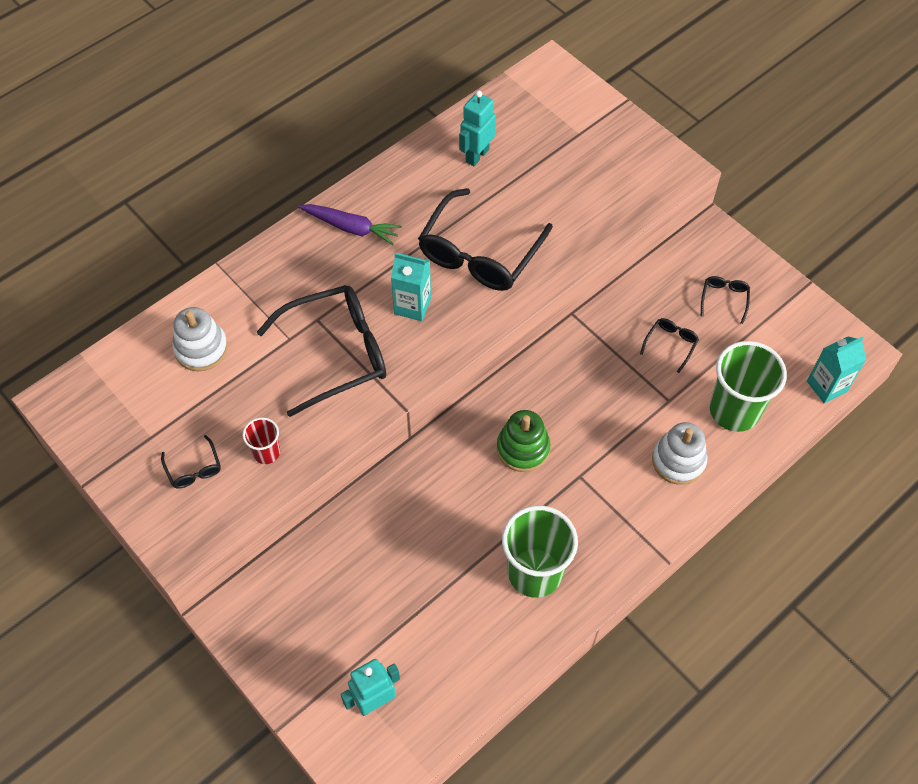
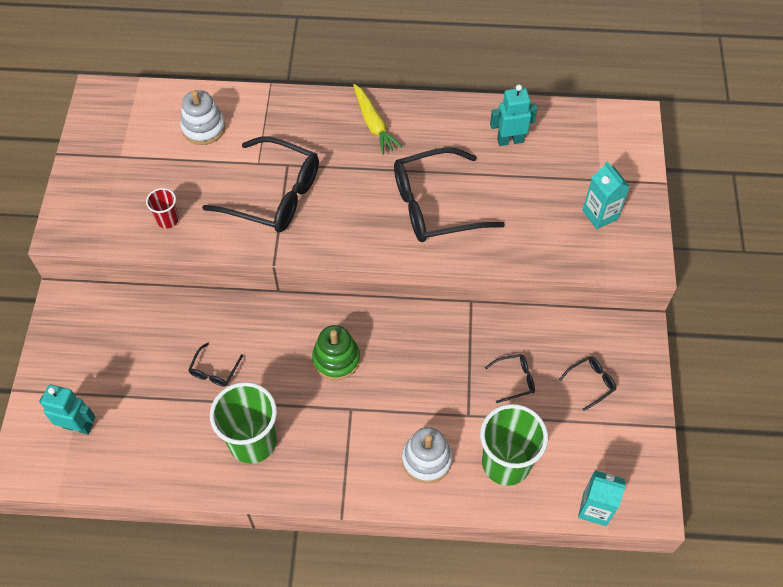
camera: 45 degrees right, 0 degrees up
(194, 469) = (120, 195): black glasses -> black glasses (214, 371)
(351, 228) = (373, 124): purple carrot -> yellow carrot
(412, 306) = (353, 204): turquoise carton -> turquoise carton (600, 215)

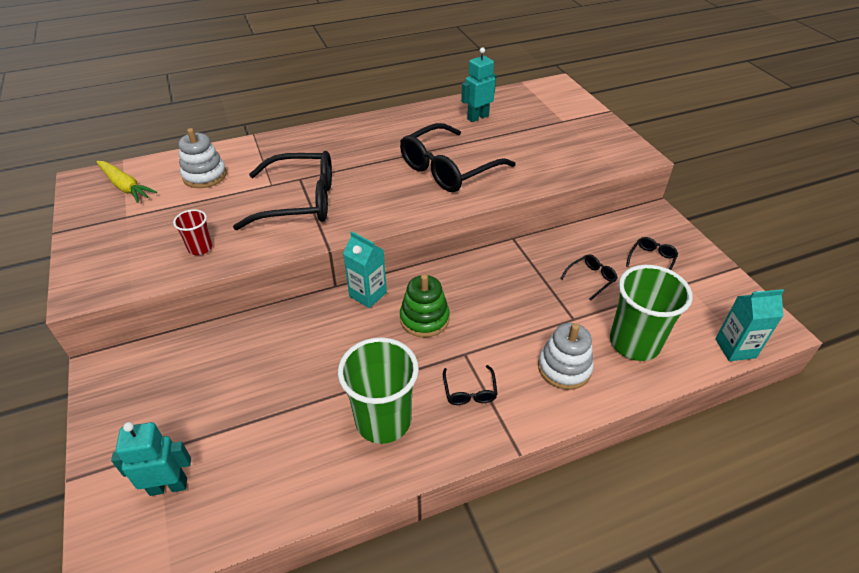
camera: 25 degrees left, 15 degrees down
(214, 371) = (306, 372): black glasses -> black glasses (469, 391)
(373, 124) = (360, 135): yellow carrot -> yellow carrot (125, 186)
(600, 215) = (581, 139): turquoise carton -> turquoise carton (368, 294)

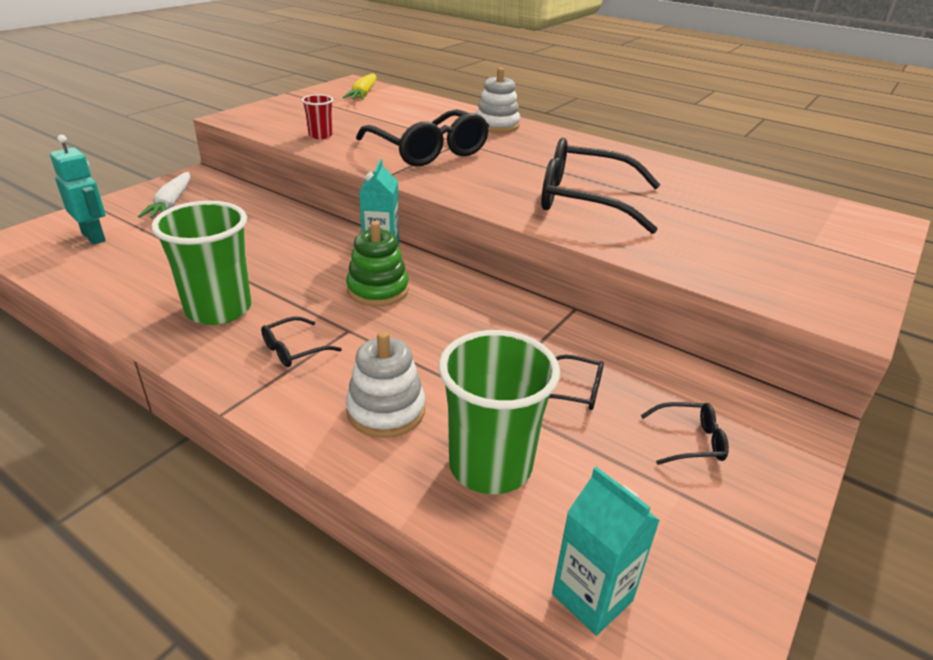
camera: 55 degrees right, 10 degrees down
(150, 405) = (171, 203): none -> white carrot
(204, 176) = (412, 111): white stacking toy -> white stacking toy (497, 125)
(477, 117) = (710, 191): turquoise robot -> none

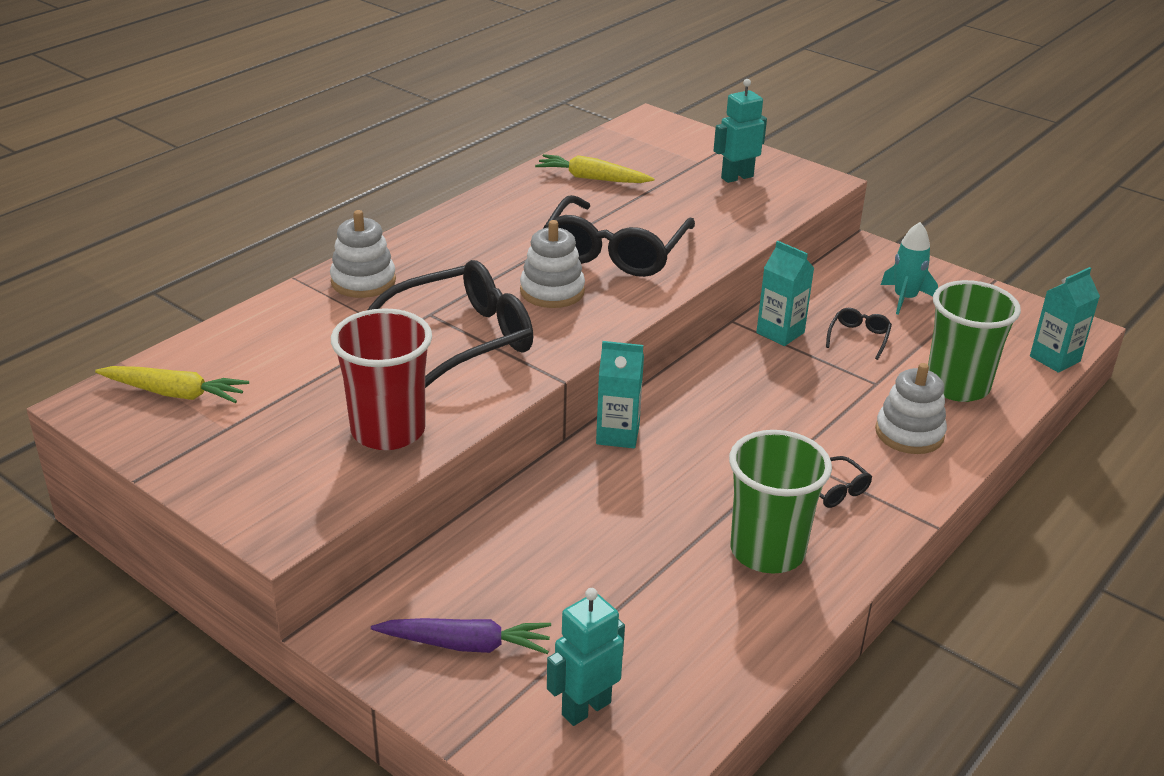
camera: 85 degrees left, 0 degrees up
(171, 203) = (465, 645): white carrot -> purple carrot
(320, 135) = (388, 431): red cup -> red cup, size x2.01
(378, 290) = (712, 437): green stacking toy -> none
(506, 177) = (552, 291): none -> white stacking toy
(564, 335) = (780, 333): none -> turquoise carton
(690, 441) = (905, 298): black glasses -> turquoise rocket
(719, 192) = (592, 178): none -> yellow carrot
(797, 263) = (737, 177): none -> turquoise robot

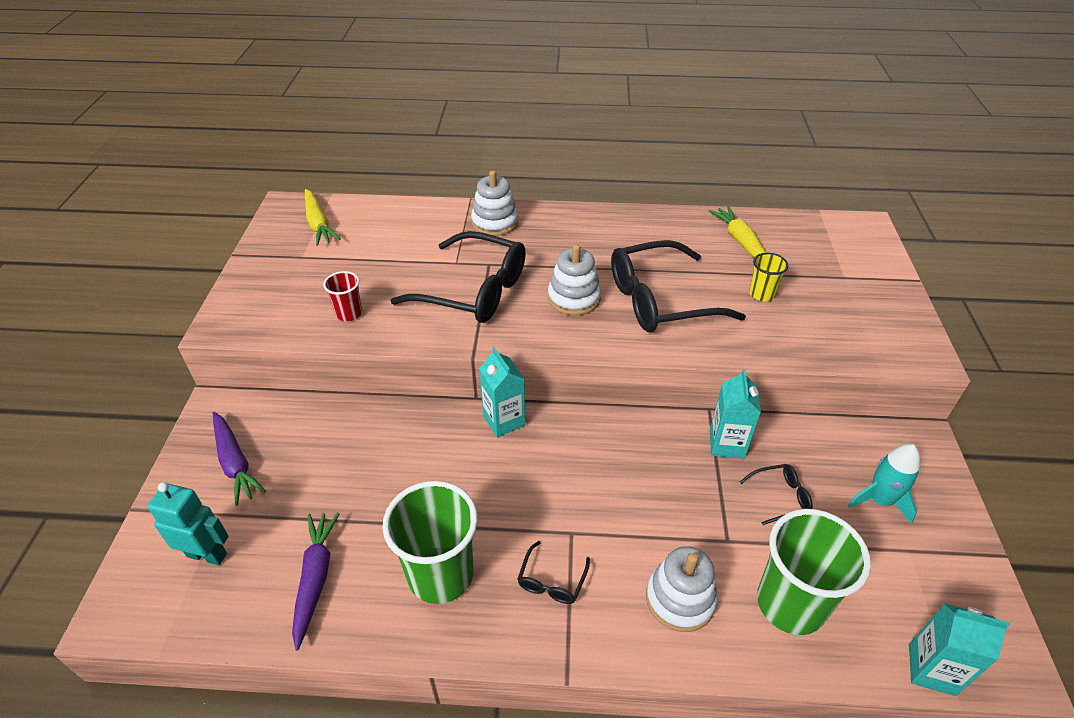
camera: 55 degrees right, 10 degrees up
(388, 431) = (349, 313): red cup -> red cup, size x0.50
(672, 204) = (761, 294): none -> yellow cup
(696, 636) = (315, 579): none -> purple carrot
(737, 177) = (852, 306): turquoise robot -> none

